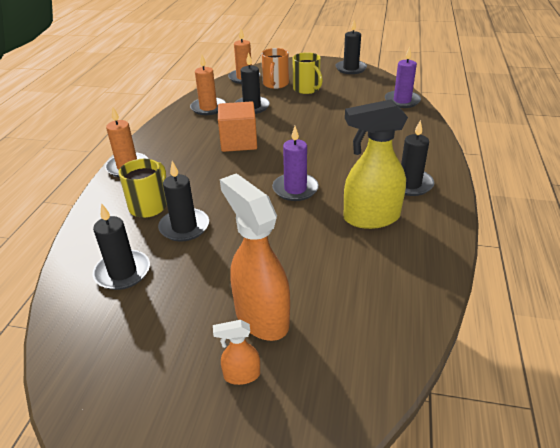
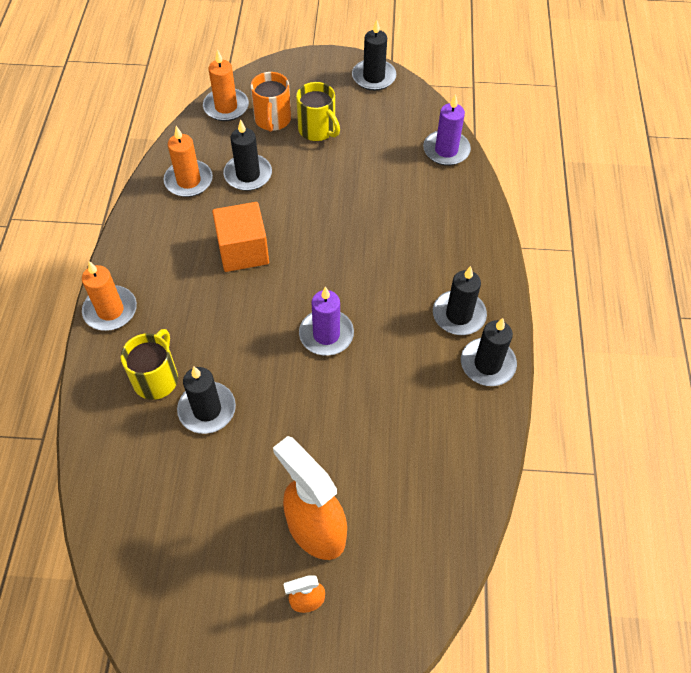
camera: 10 degrees left, 20 degrees up
(122, 272) = (154, 484): black candle -> black candle (487, 364)
(370, 218) = (416, 375): yellow spray bottle -> none

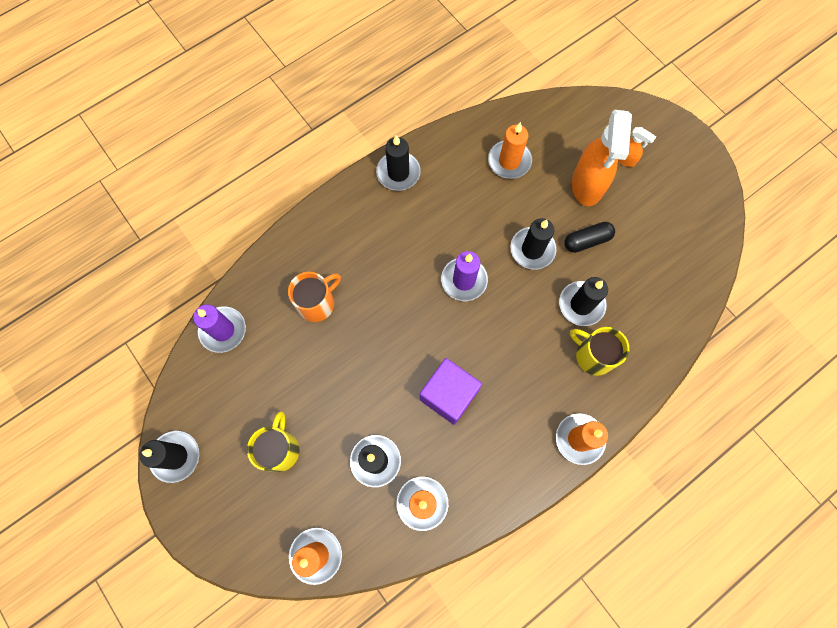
camera: 130 degrees left, 15 degrees up
(156, 378) = (593, 355): yellow mug -> yellow mug turned 60 degrees clockwise
(243, 251) = (449, 395): orange cube -> purple cube
(259, 471) = (587, 241): none -> black capsule
(272, 120) = (298, 498): orange mug -> orange mug (317, 303)
(412, 475) = (509, 161): none -> orange candle
(459, 315) = (375, 213): black candle -> black candle (532, 249)

